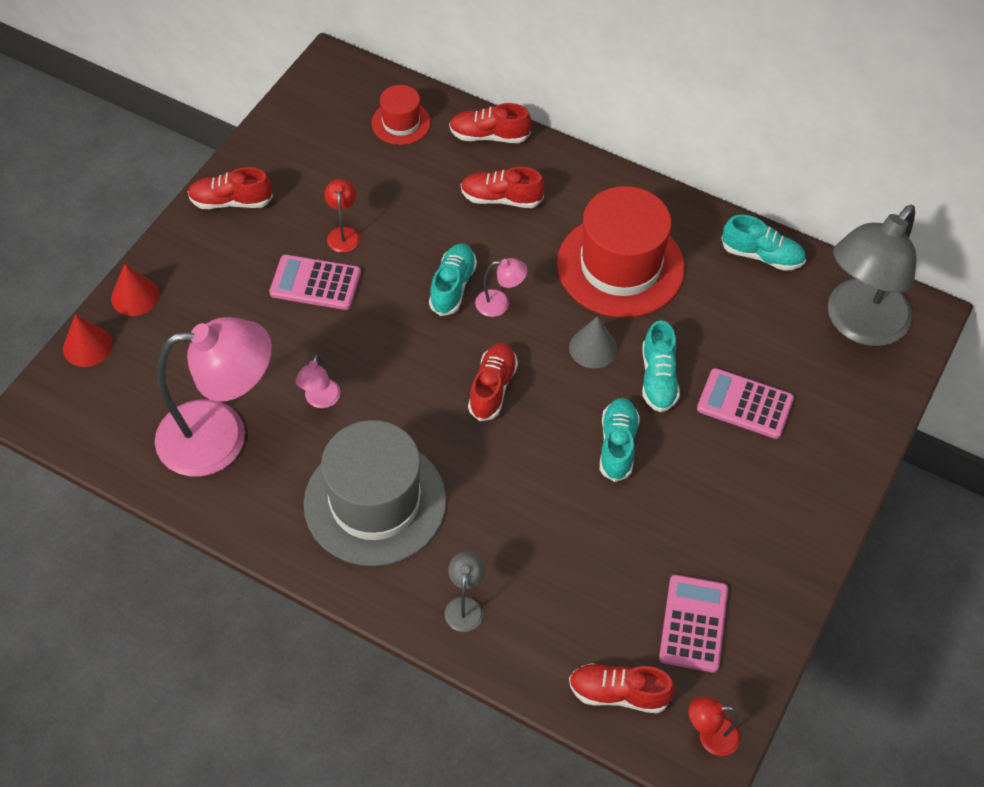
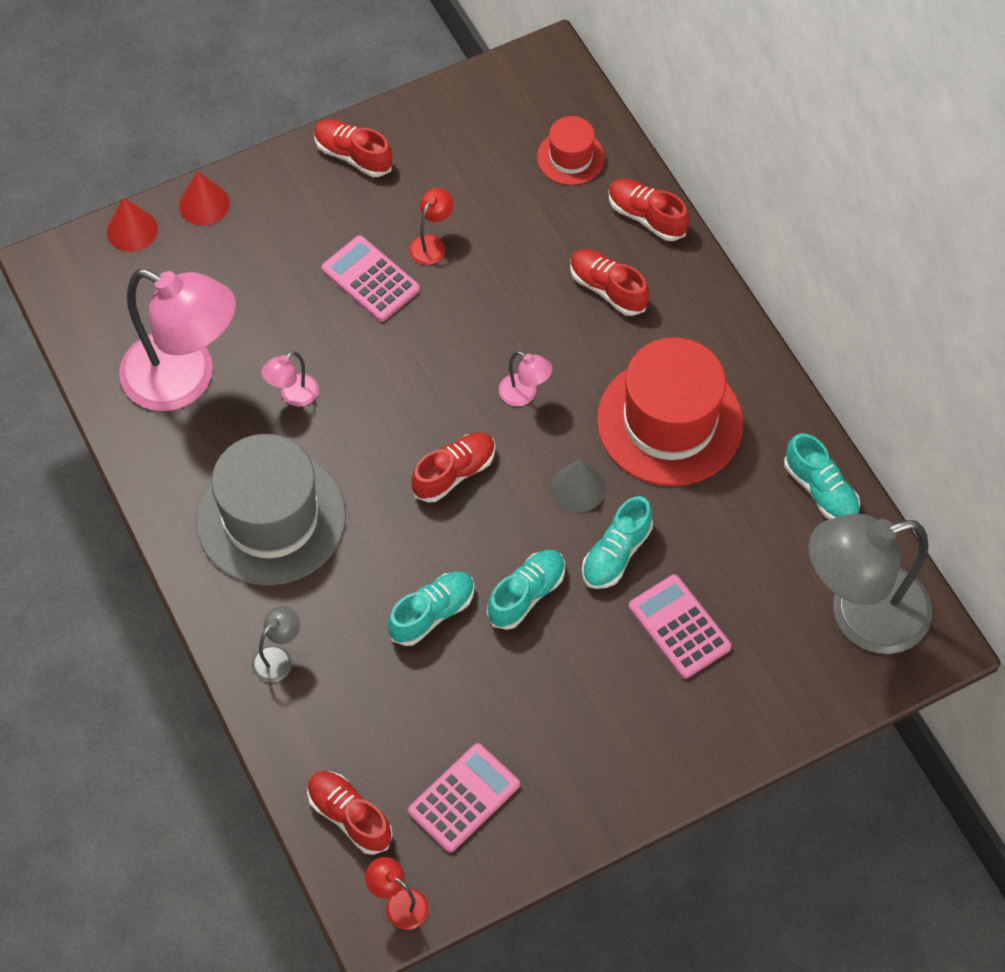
camera: 35 degrees right, 5 degrees up
(453, 286) = (493, 353): turquoise shoe -> turquoise shoe (432, 613)

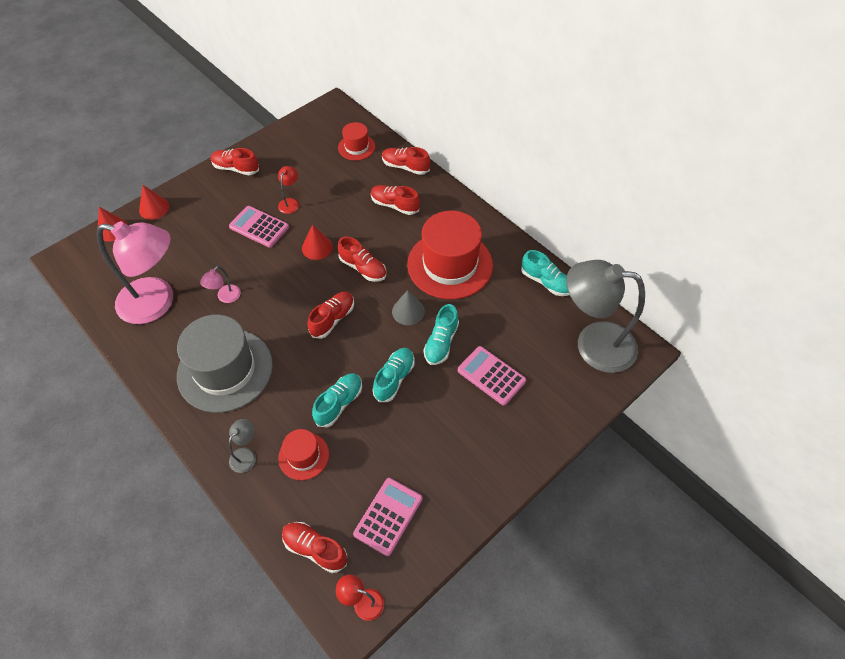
camera: 15 degrees left, 5 degrees down
(362, 680) = (303, 456): none -> red hat
(458, 339) = (317, 247): none -> red cone
(524, 394) = (363, 268): pink lamp -> red shoe
(860, 615) = (593, 344): grey lamp -> grey lamp turned 45 degrees clockwise

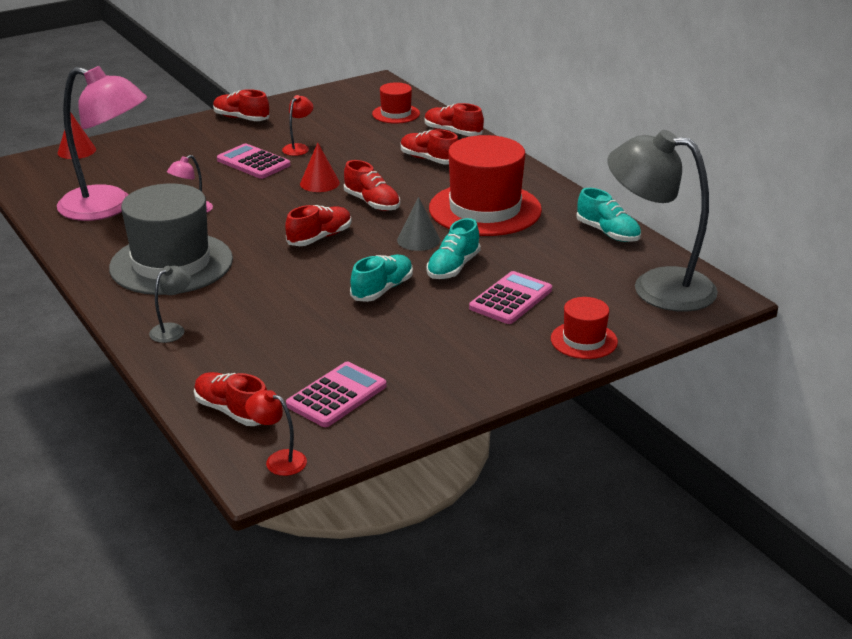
camera: 10 degrees right, 25 degrees down
(154, 208) = (131, 139): red cone -> none
(303, 456) = (245, 338): red hat -> red hat (584, 340)
(339, 403) = (304, 302): turquoise shoe -> none
(491, 376) = (511, 299): pink calculator -> pink calculator turned 75 degrees clockwise

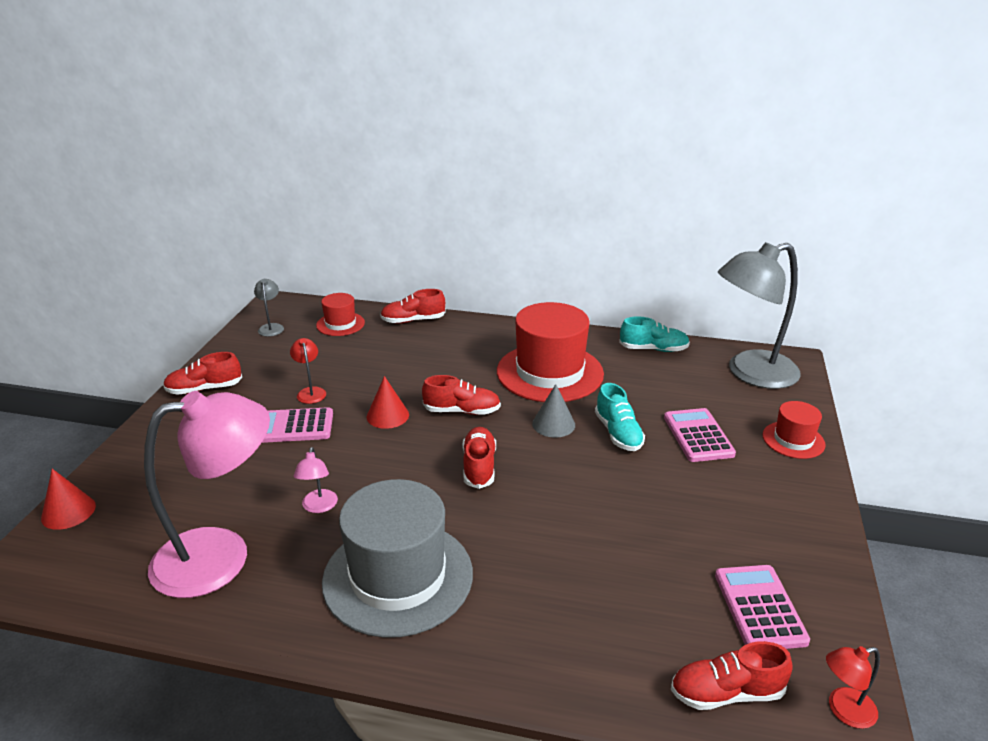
camera: 45 degrees left, 0 degrees up
(172, 330) = (526, 648): grey lamp -> grey lamp (271, 327)
(382, 289) = (609, 484): turquoise shoe -> none
(429, 159) = (437, 351): red shoe -> none

